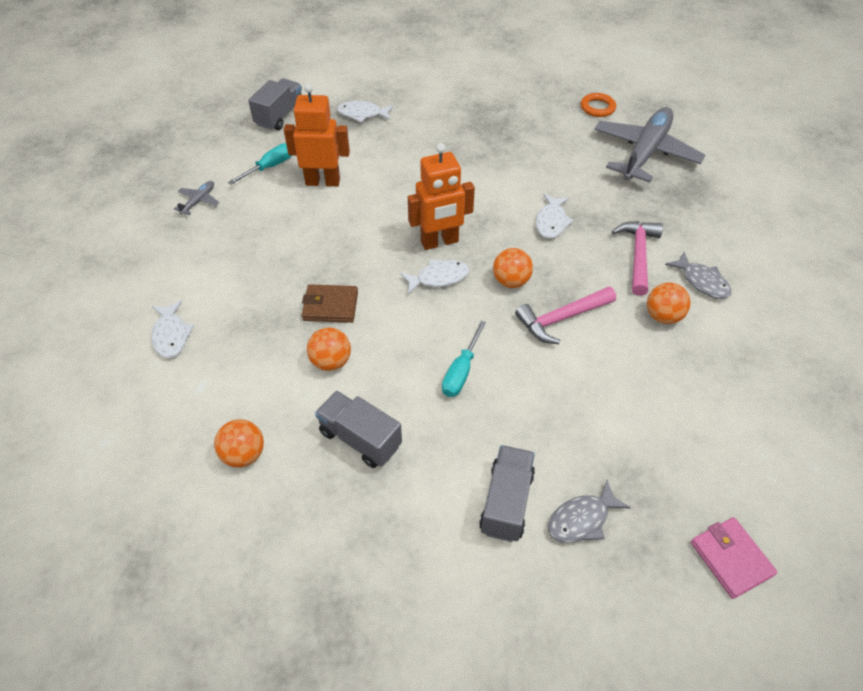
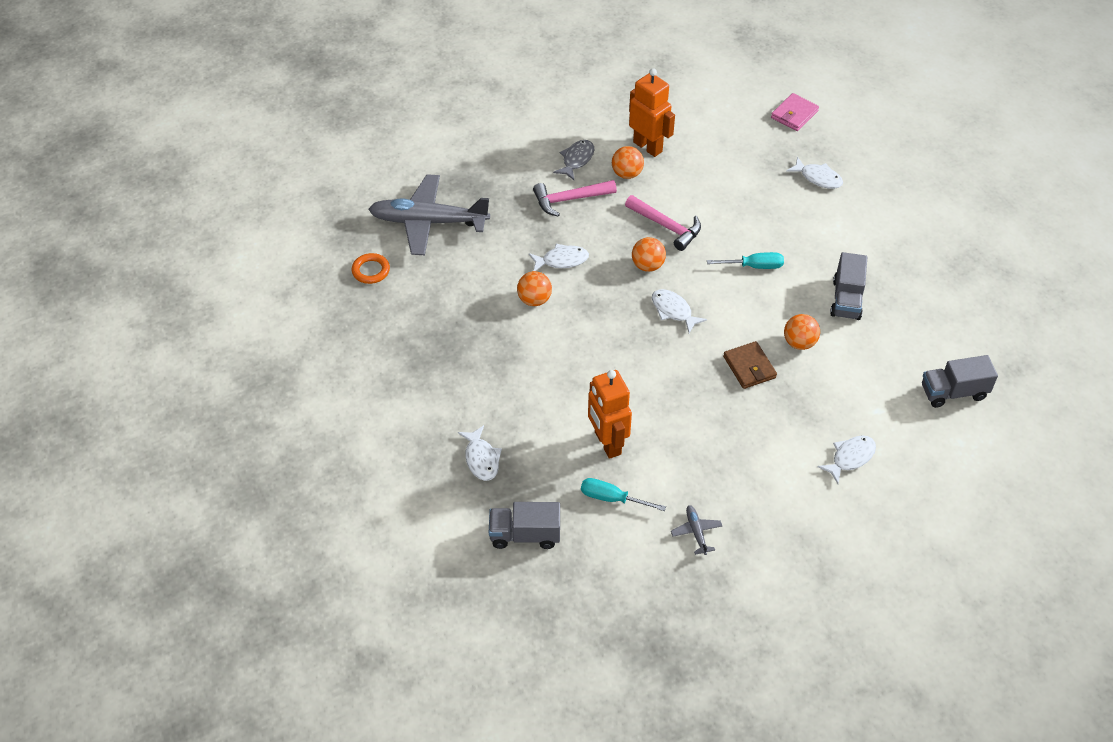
camera: 115 degrees left, 0 degrees up
(198, 201) = (696, 532): grey plane -> grey plane turned 75 degrees clockwise
(244, 454) = (905, 356): orange ball -> orange ball (534, 300)
(439, 242) = (633, 324): orange robot -> orange robot (648, 146)
(506, 502) = (833, 213): grey truck -> grey truck (953, 392)
(582, 519) = (818, 178): grey fish -> white fish

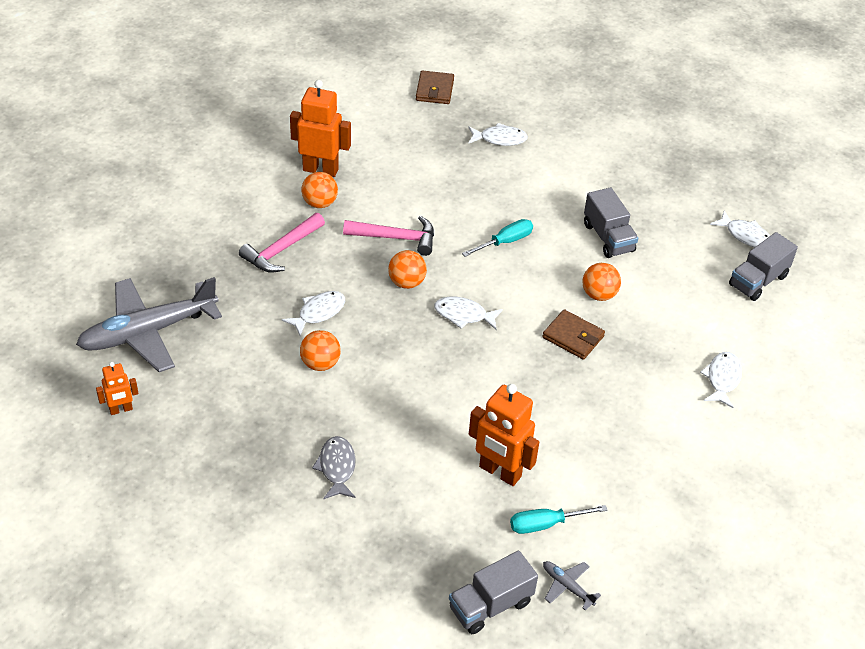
camera: 35 degrees left, 5 degrees down
(371, 271) = (121, 410): orange ring -> orange robot
(481, 459) = (388, 550): white fish -> white fish (745, 235)
(576, 160) = (259, 209): grey fish -> grey fish (337, 468)
(696, 532) = (646, 516): grey plane -> grey plane (567, 586)
(794, 114) = (434, 90): pink wallet -> brown wallet

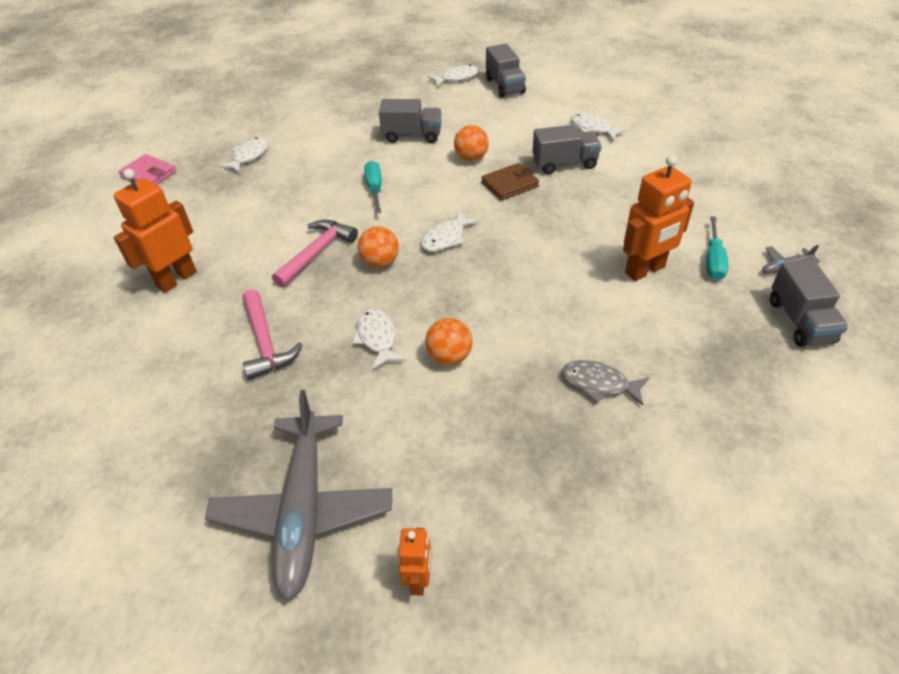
camera: 60 degrees left, 0 degrees up
(320, 203) = (223, 293): orange ball -> none
(434, 90) = (149, 174): brown wallet -> pink wallet
(637, 371) = (564, 164): none -> grey truck

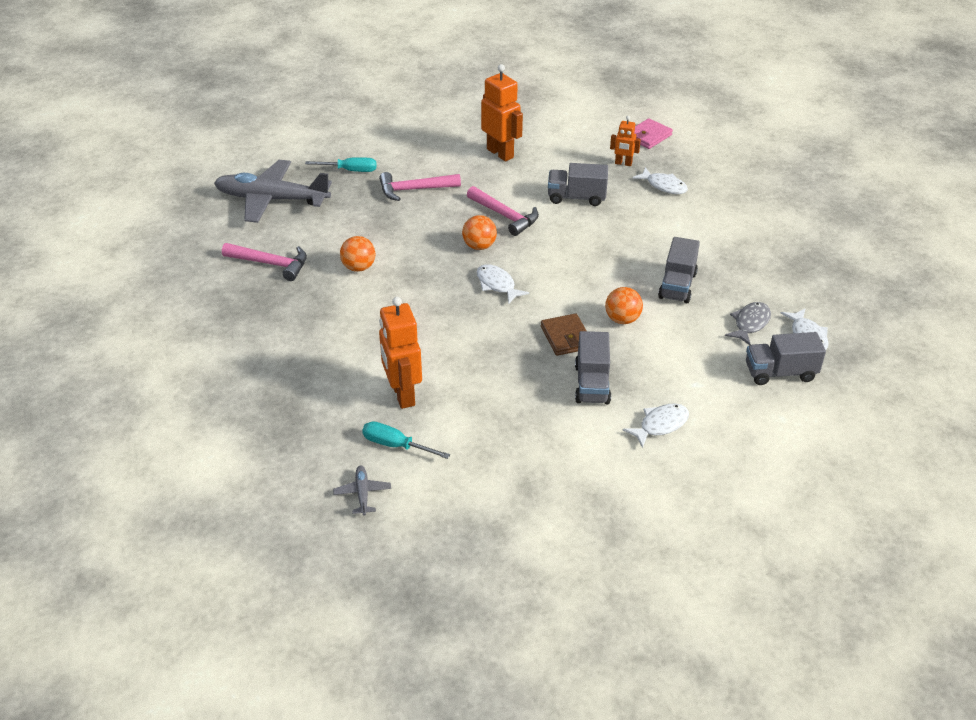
camera: 100 degrees right, 5 degrees down
(375, 189) = (586, 253): turquoise screwdriver -> turquoise screwdriver (350, 170)
(377, 338) = (394, 237): white fish -> none
(419, 580) = (204, 235): orange robot -> orange robot (623, 163)
(469, 455) = (270, 264): none -> pink hammer
(599, 384) = (294, 334): grey fish -> grey fish (750, 324)
(800, 321) = (294, 473): grey truck -> grey truck (576, 197)

